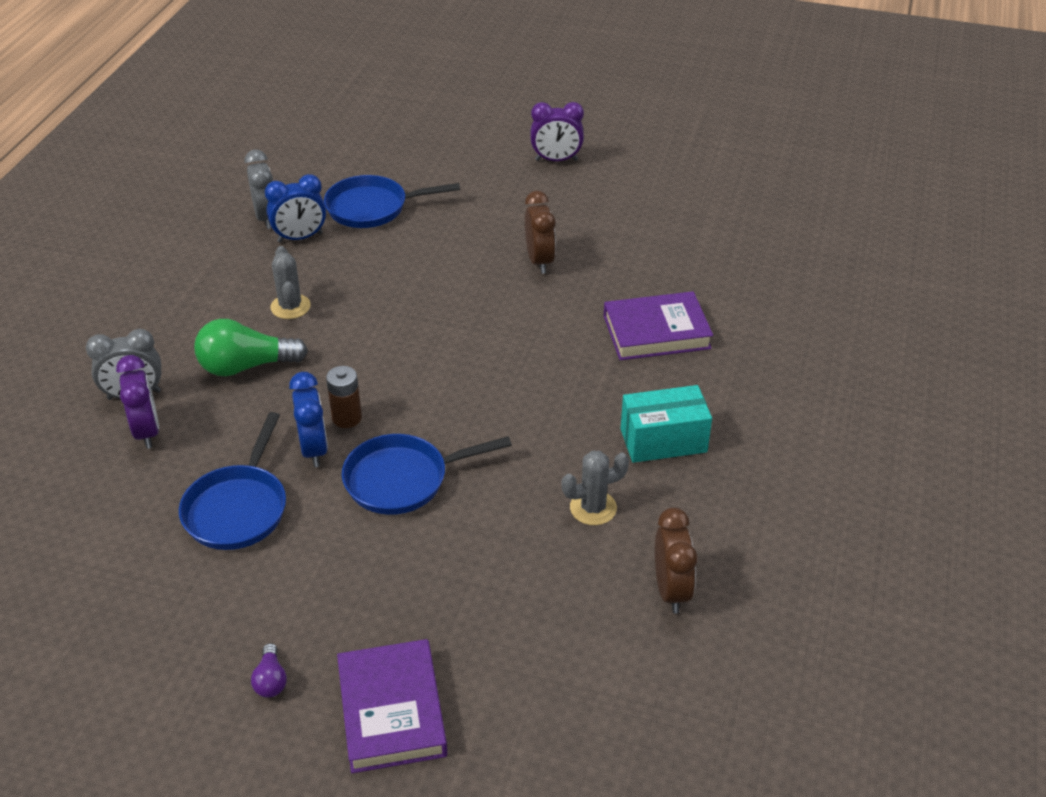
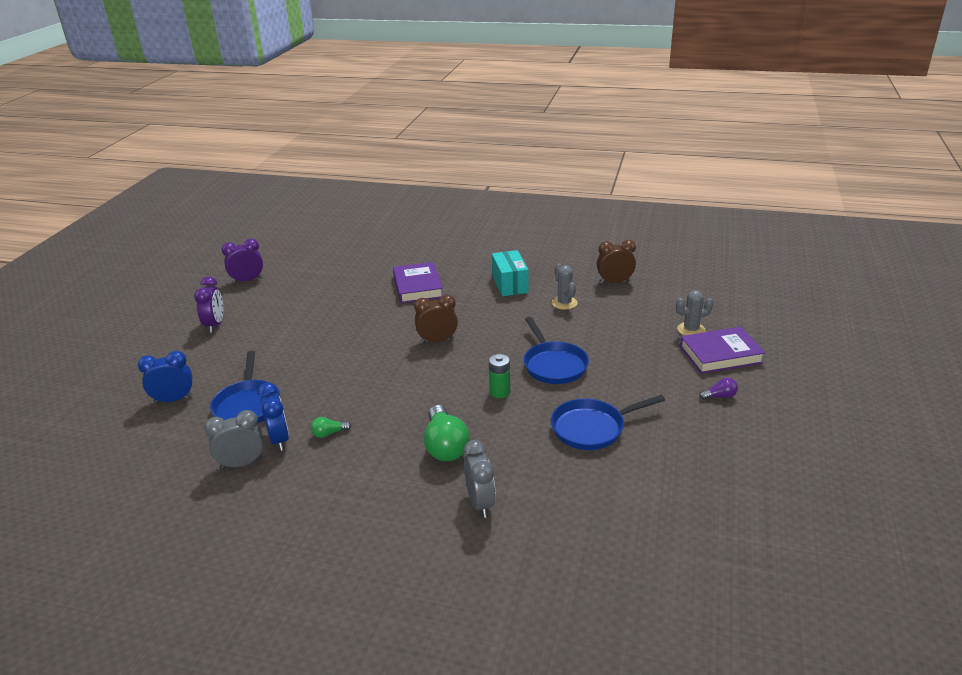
camera: 90 degrees left, 10 degrees down
(147, 431) = (522, 487): purple clock -> purple clock (247, 280)
(238, 508) = (592, 428): blue pan -> blue pan turned 150 degrees clockwise
(290, 307) = (374, 433): grey cactus -> grey cactus (691, 330)
(300, 272) = (329, 433): none -> green light bulb
(314, 449) = (531, 402): blue clock -> blue clock (174, 400)
(347, 418) = (500, 392): brown battery -> green battery
(539, 261) = (338, 327): brown clock -> brown clock (437, 340)

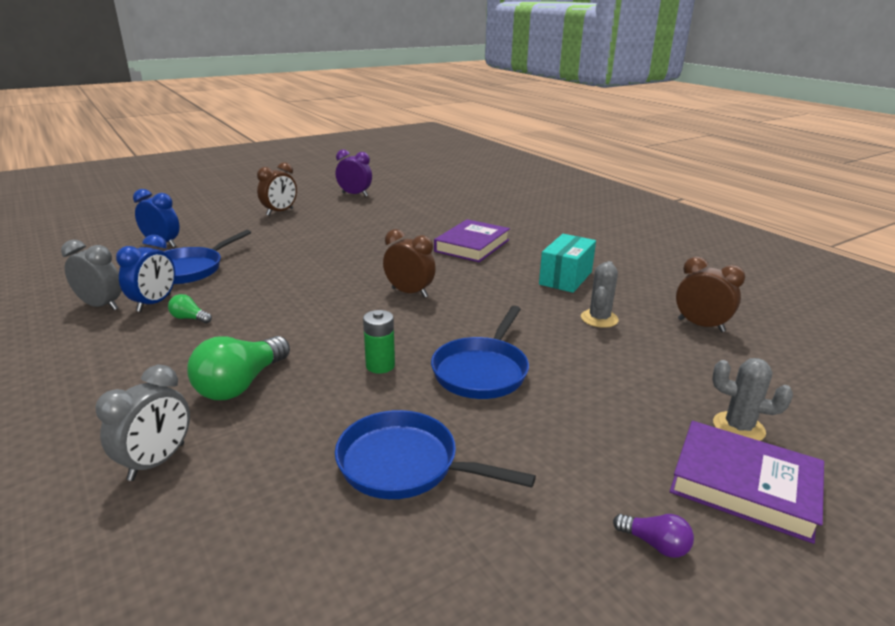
camera: 40 degrees right, 5 degrees down
(215, 325) = (280, 212): purple clock -> brown clock

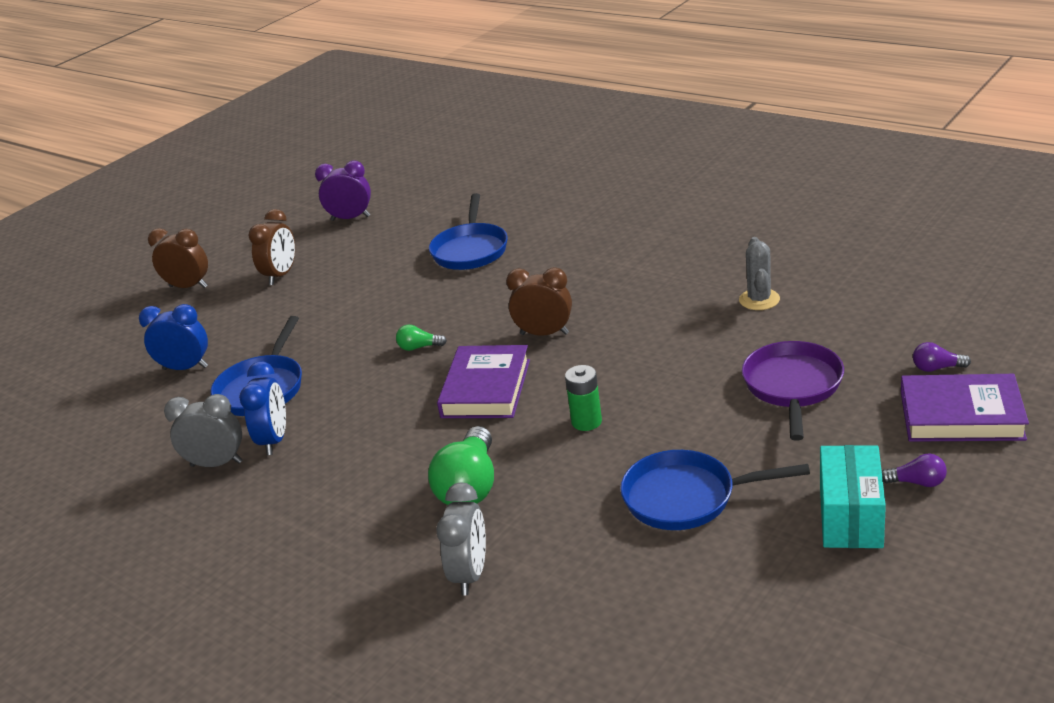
camera: 15 degrees left, 5 degrees up
(189, 318) = (336, 443): green light bulb -> green light bulb (419, 347)
(472, 246) = (562, 250): purple book -> purple book (486, 388)
(482, 371) = (686, 393): blue pan -> blue pan (470, 250)
(565, 278) = (695, 261): turquoise box -> turquoise box (851, 517)
(581, 397) = (793, 387): none -> purple pan
(700, 325) = (858, 275): brown clock -> brown clock (188, 287)
(738, 427) = (937, 368): grey cactus -> purple light bulb

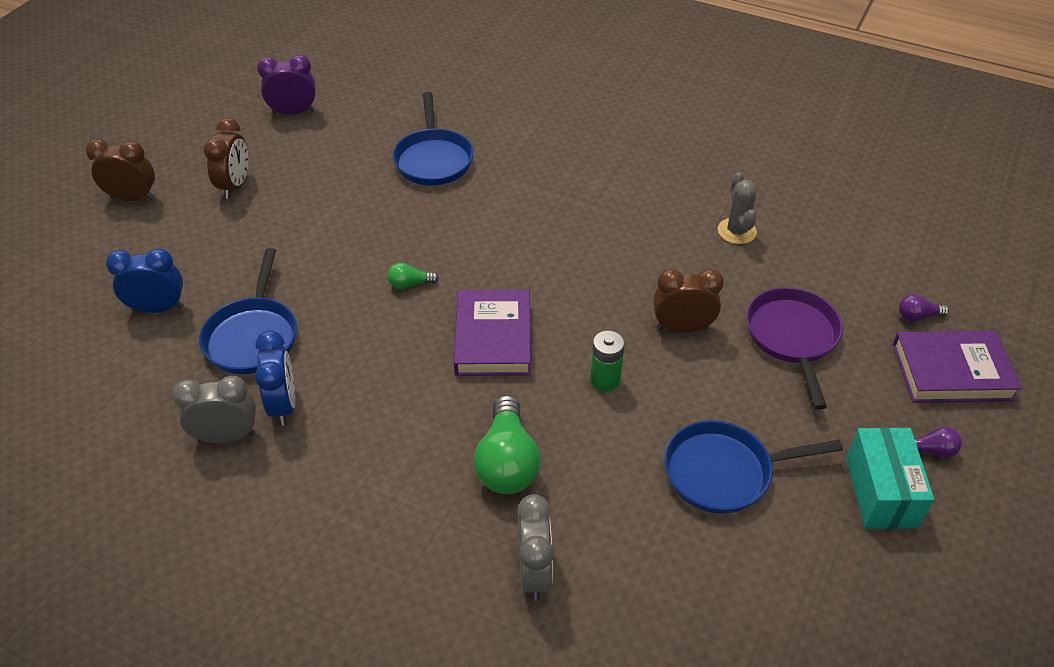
camera: 15 degrees left, 15 degrees up
(544, 334) = (536, 269): brown clock -> brown clock (682, 328)

